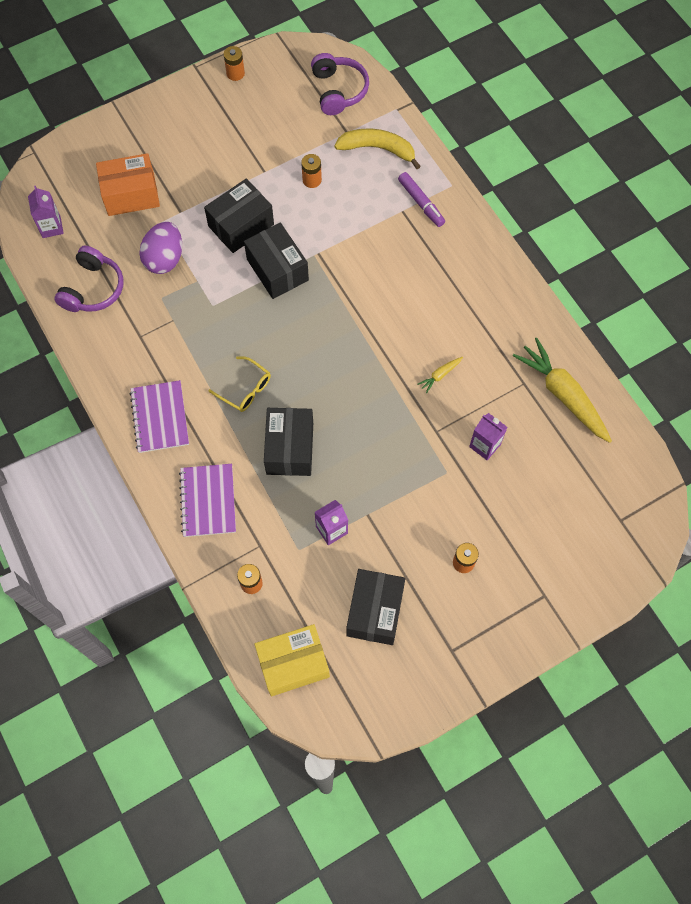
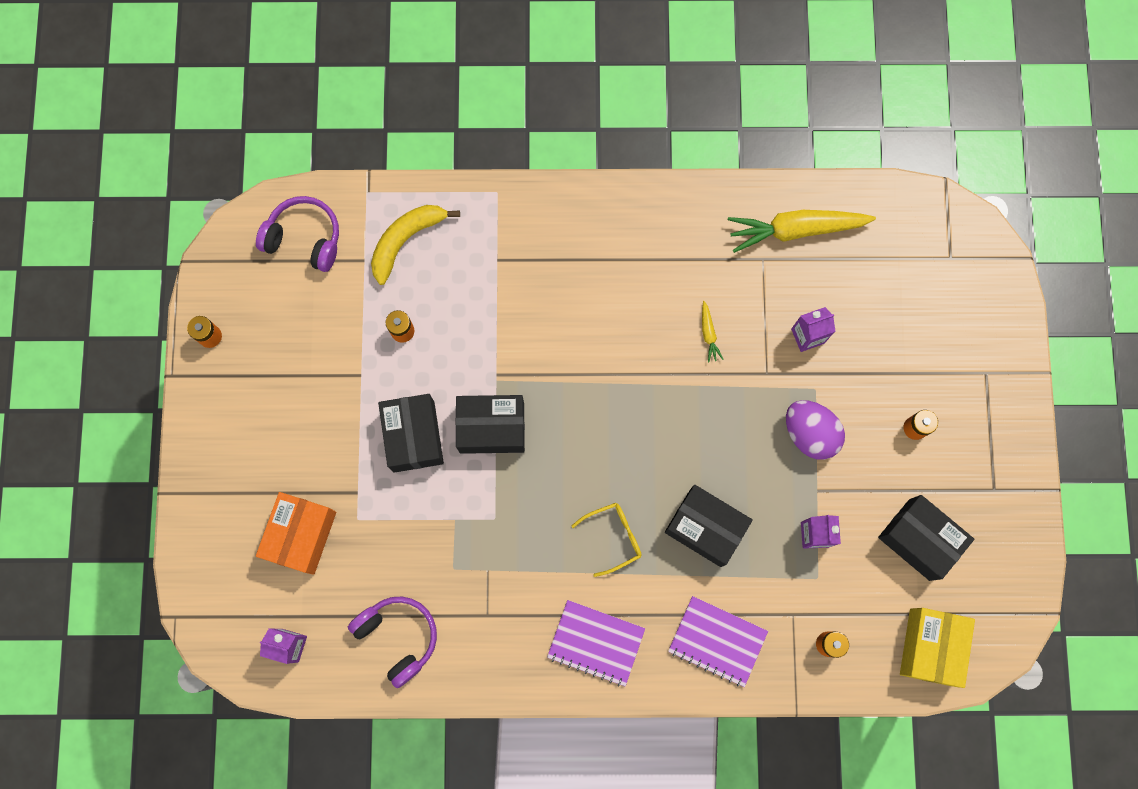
camera: 60 degrees left, 10 degrees up
(164, 259) = (406, 540): purple egg -> purple egg (809, 433)
(421, 203) = (499, 235): purple marker -> none

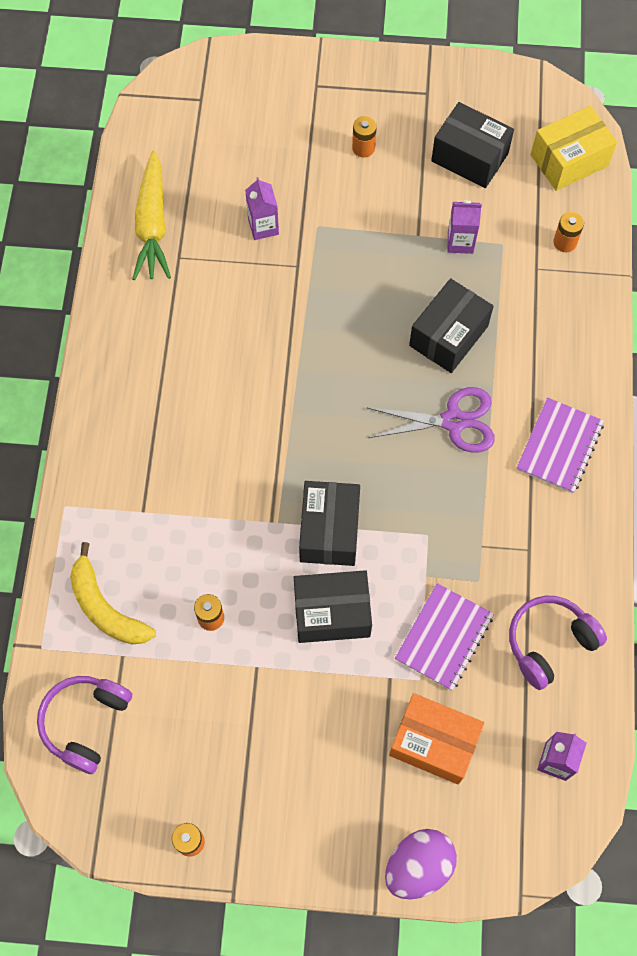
camera: 85 degrees left, 10 degrees down
(612, 537) = (453, 421): yellow glasses -> purple scissors
(708, 334) = (250, 313): yellow carrot -> none
(717, 641) = (560, 336): purple notebook -> purple notebook (444, 637)
(809, 433) = (361, 235): purple egg -> purple egg (418, 866)
(919, 539) = (469, 157): black box -> black box turned 75 degrees clockwise
(930, 647) = (569, 160): yellow box -> yellow box turned 45 degrees counterclockwise

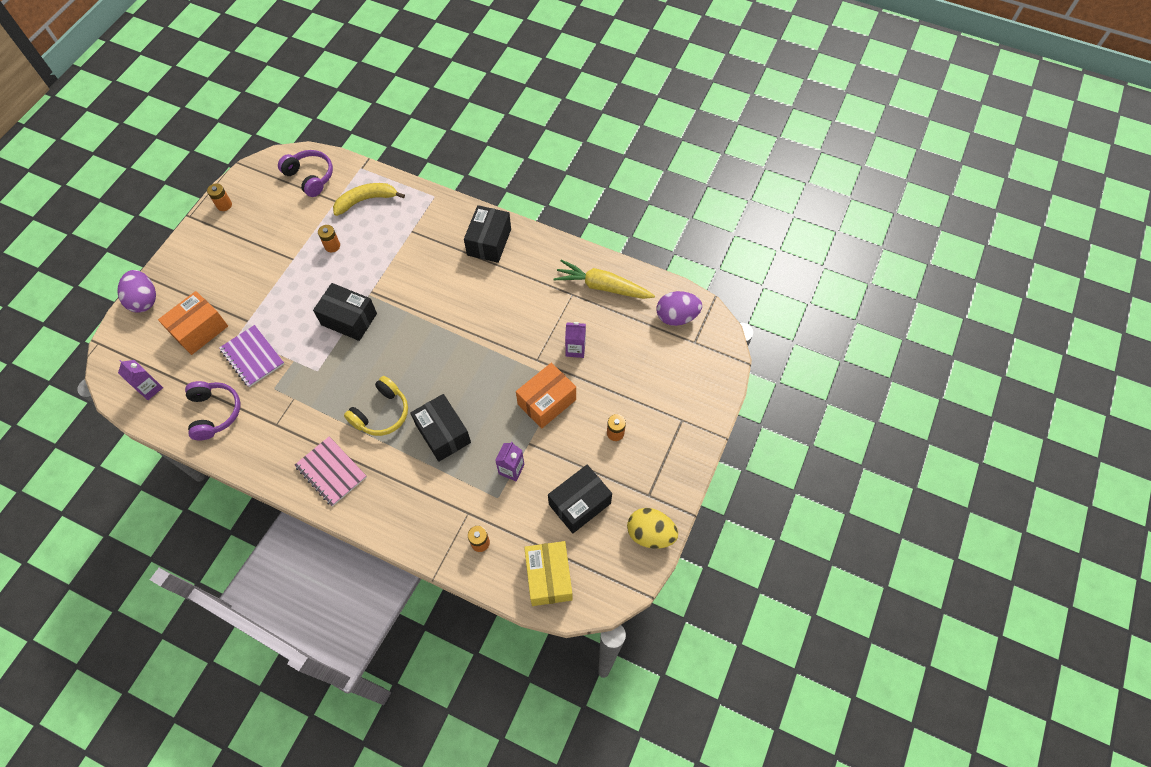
camera: 110 degrees right, 5 degrees down
(169, 128) = (676, 317): none -> purple egg
(332, 613) = (300, 304): black box -> black box (489, 242)
(353, 234) = (547, 402): none -> orange box
(453, 421) = (381, 413): purple scissors -> yellow headphones
(472, 79) = (650, 534): none -> yellow egg
(559, 446) = (331, 471): purple notebook -> pink notebook

